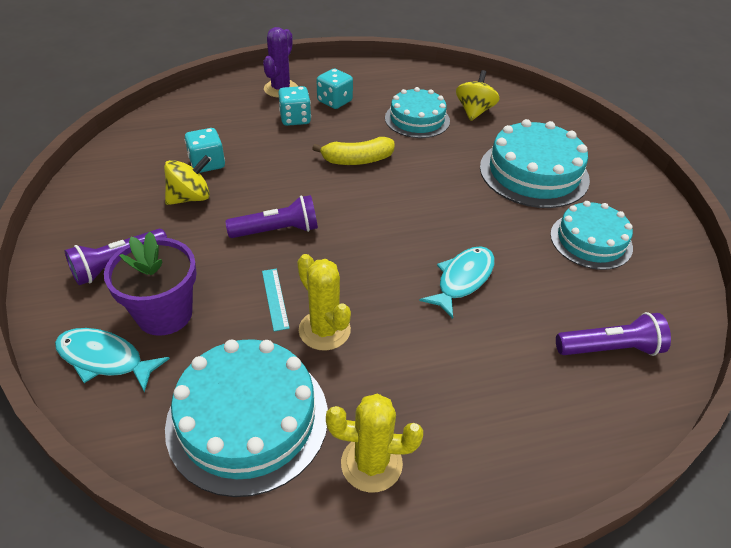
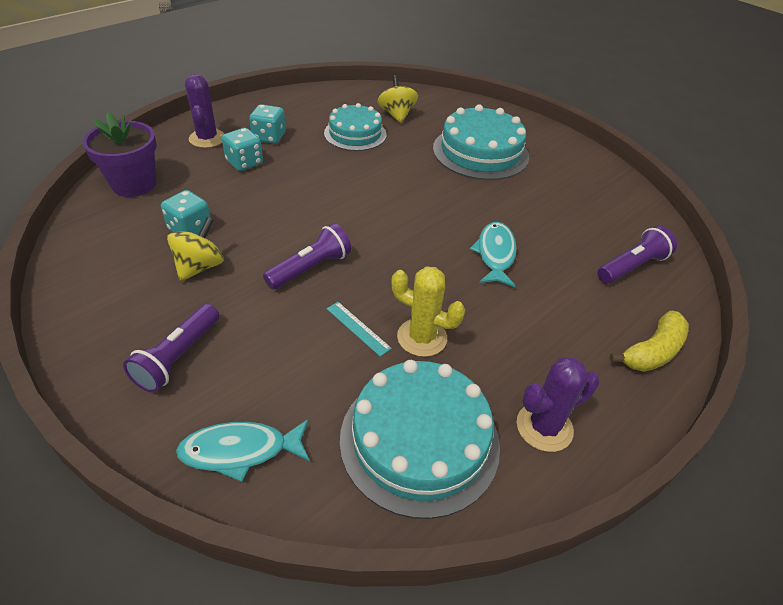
camera: 30 degrees left, 0 degrees up
(164, 314) = (265, 383): purple flower pot -> purple flower pot (134, 184)
(357, 160) = (332, 183): yellow banana -> yellow banana (652, 351)
(371, 463) = (544, 427): yellow cactus -> purple cactus
(591, 241) = (559, 192): turquoise cake -> none

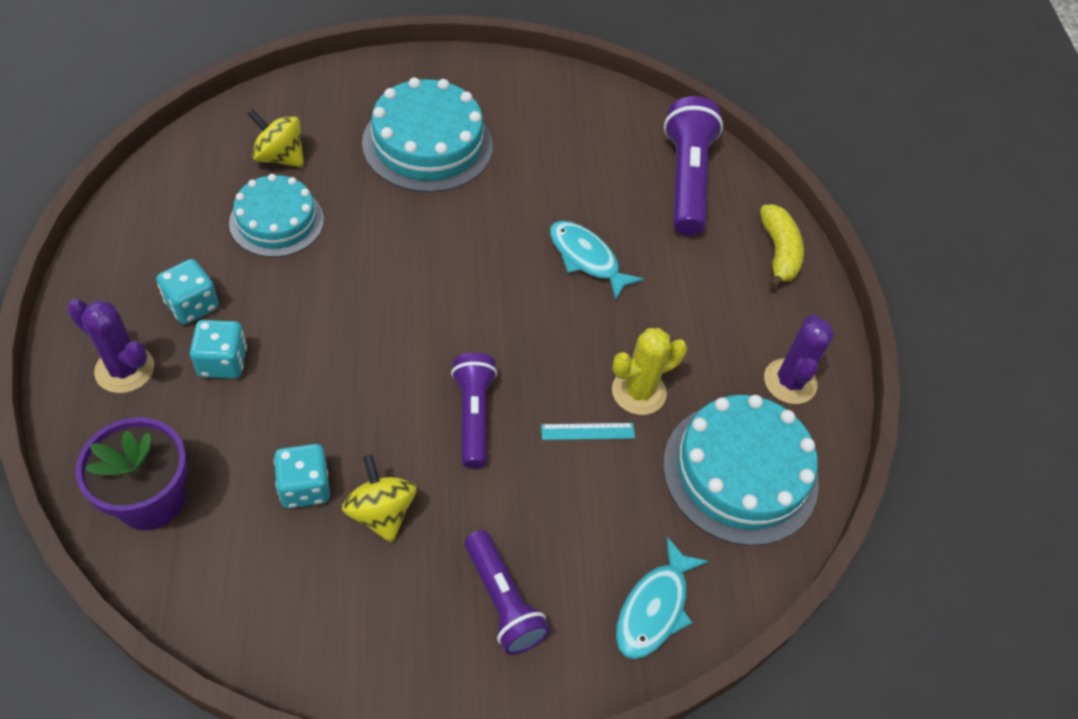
camera: 55 degrees left, 10 degrees up
(632, 266) = (686, 180): purple flashlight -> purple flashlight, size x1.53

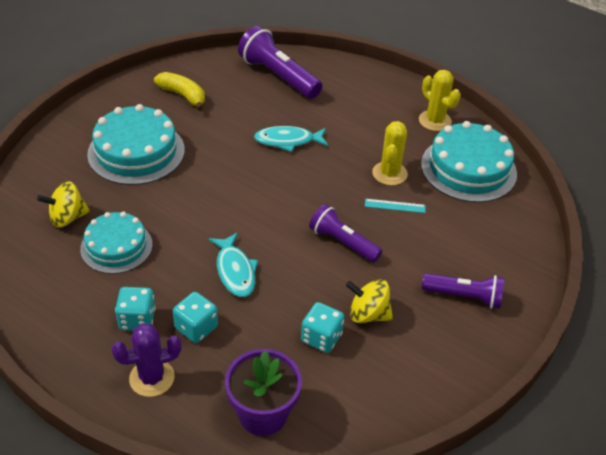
camera: 45 degrees left, 10 degrees down
(588, 431) = (395, 206): turquoise ruler -> turquoise ruler turned 60 degrees clockwise
(654, 608) = (515, 243): turquoise fish -> turquoise fish (235, 271)
(778, 252) = (357, 76): yellow banana -> yellow banana (183, 95)
(790, 381) = (435, 121): purple cactus -> yellow cactus

